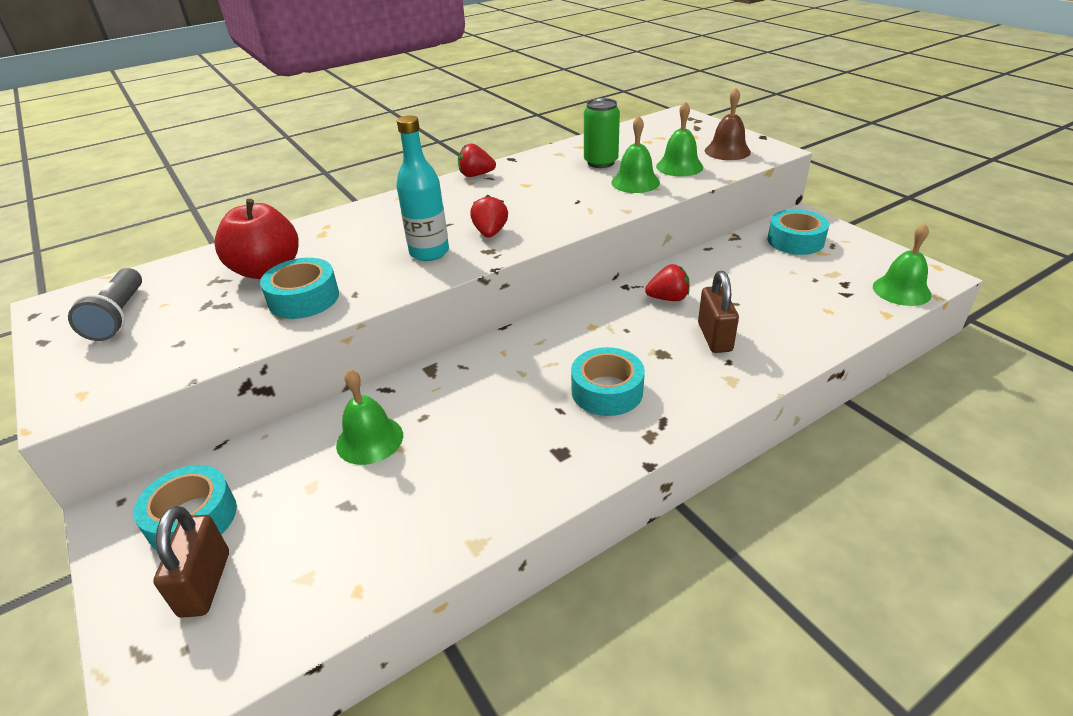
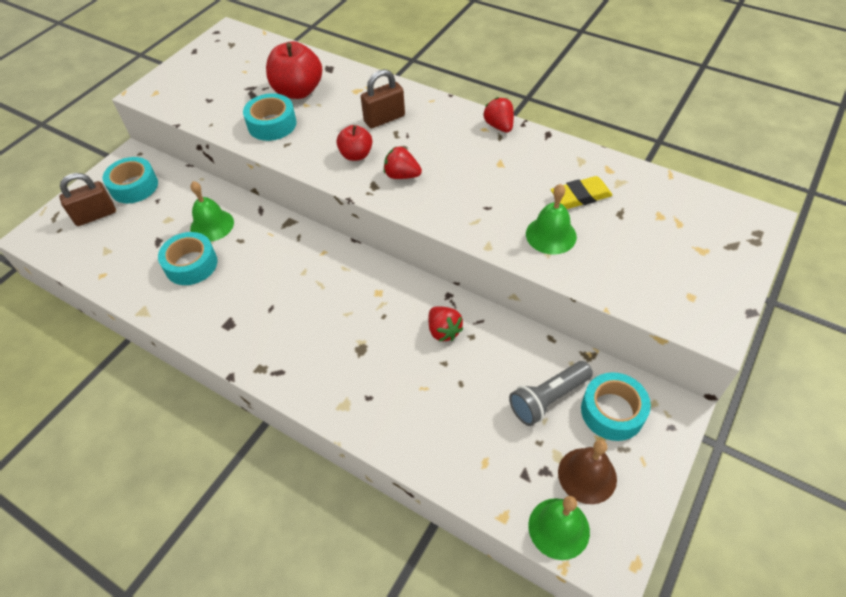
camera: 65 degrees right, 15 degrees up
(118, 317) = (225, 62): grey flashlight -> grey flashlight (548, 399)
(429, 252) = (356, 155): turquoise bottle -> red apple
(490, 233) = (402, 175): red strawberry -> red strawberry turned 135 degrees counterclockwise
(601, 162) = (580, 196): green can -> yellow eraser
(607, 391) = (301, 328): turquoise tape -> turquoise tape (191, 264)
(679, 166) = (611, 258): green bell -> none
(714, 337) = (399, 379): brown padlock -> brown padlock (384, 119)
(727, 151) = (681, 288): brown bell -> brown bell (587, 475)

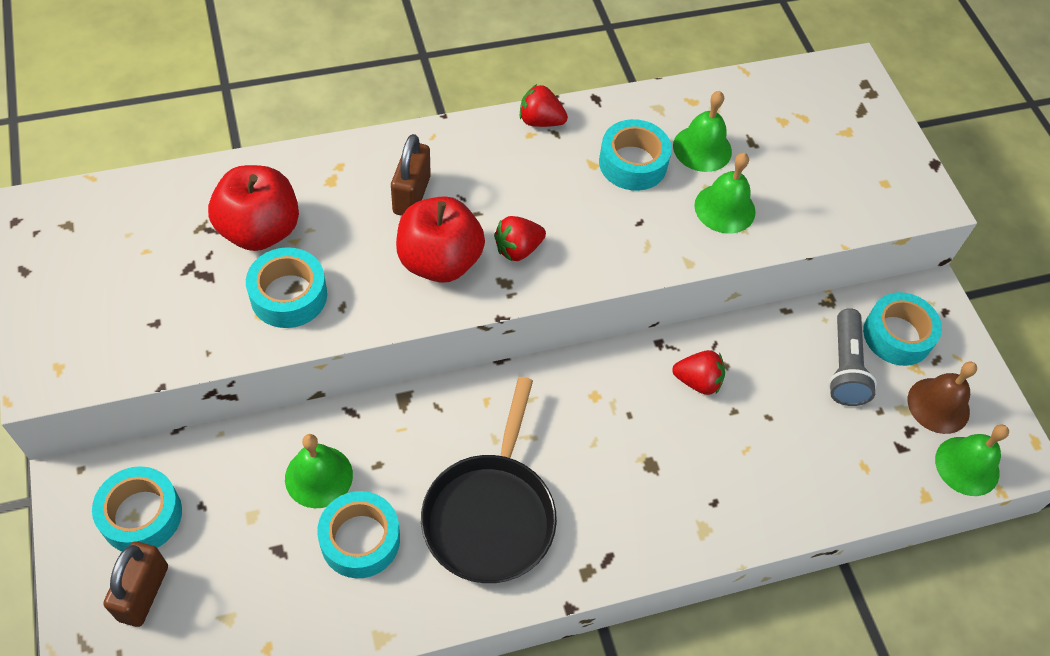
camera: 55 degrees left, 5 degrees up
(256, 302) = (491, 514): none -> black pan
(356, 155) = (439, 261): red apple -> red apple, size x1.70
(525, 177) = (632, 163): none -> turquoise tape
(580, 196) = (702, 148): yellow eraser -> green bell

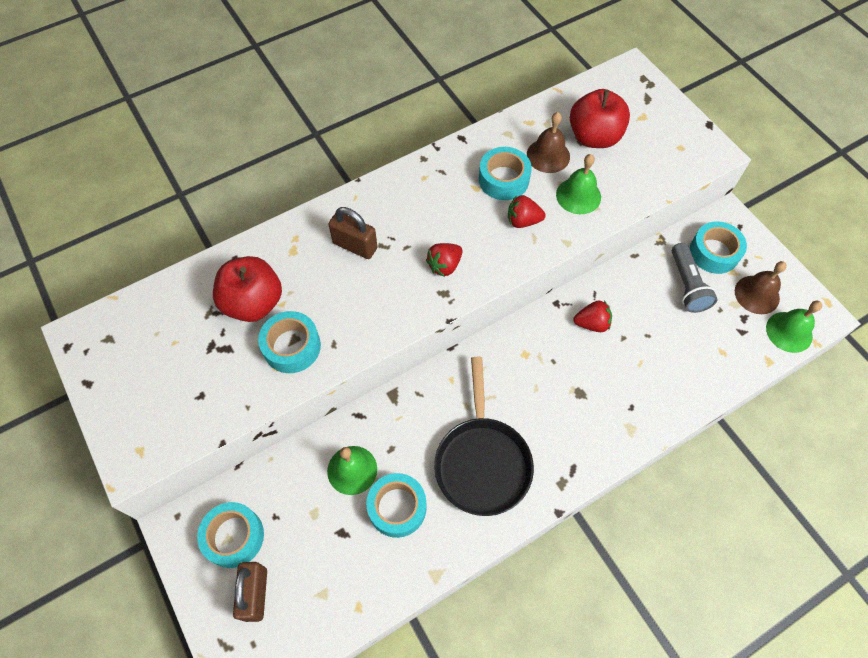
camera: 10 degrees left, 5 degrees up
(411, 195) = (355, 246): brown padlock -> brown padlock turned 60 degrees counterclockwise
(439, 261) = (392, 290): red apple -> red apple (594, 137)
(540, 121) = (428, 165): red strawberry -> red strawberry (523, 221)
(702, 148) = (548, 155): green bell -> brown bell

